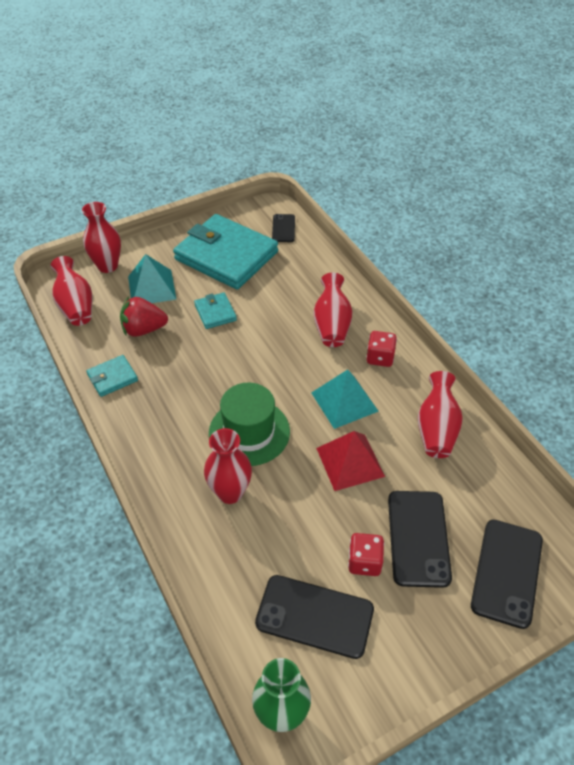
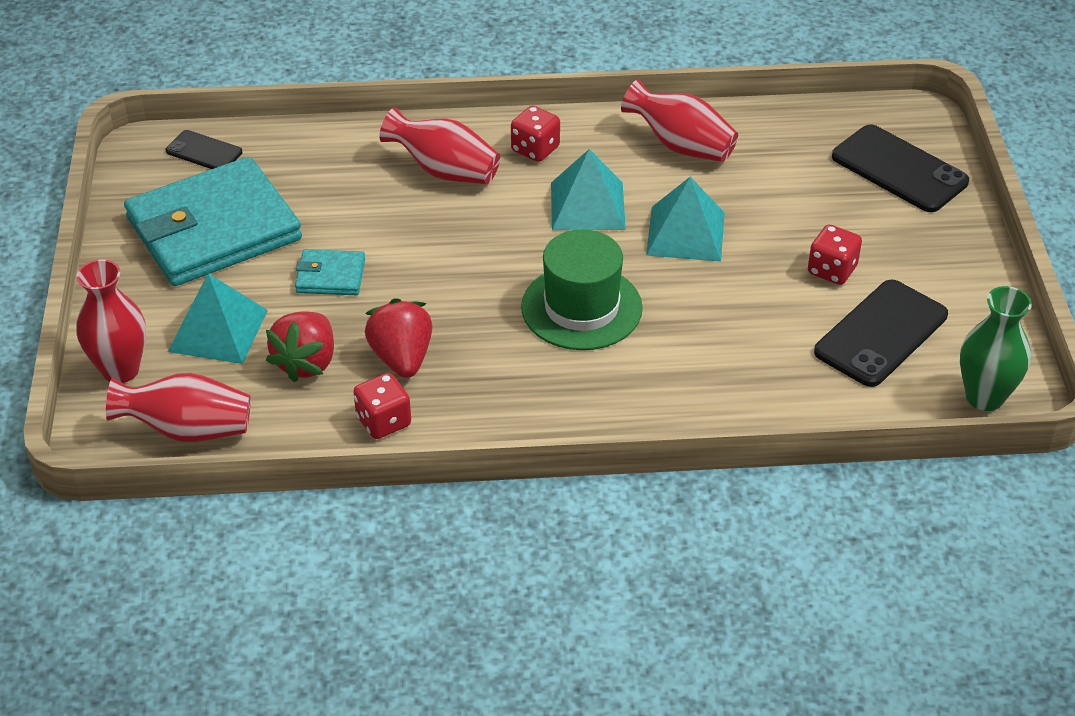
camera: 65 degrees left, 5 degrees down
(112, 377) = (383, 421): turquoise wallet -> red dice
(165, 366) = (402, 358): none -> red strawberry
(230, 492) = (669, 354): red vase -> none
(350, 462) = (685, 233): red pyramid -> turquoise pyramid
(418, 538) = (823, 217): black phone -> none

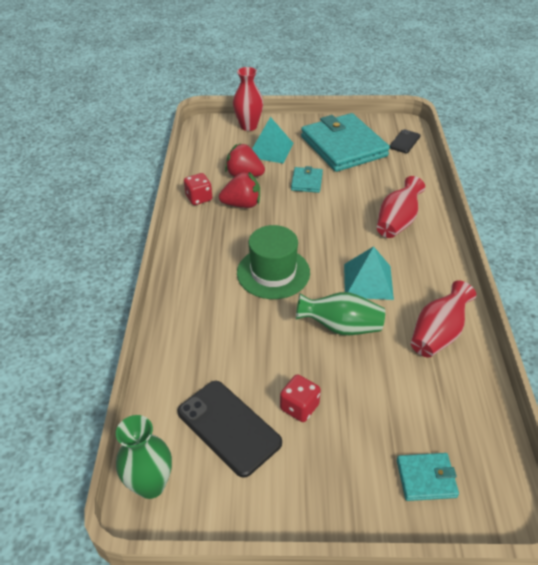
camera: 95 degrees right, 0 degrees up
(188, 430) = (207, 144): red vase -> none
(535, 149) = (423, 260): red dice -> none
(685, 233) = (341, 327): turquoise pyramid -> green vase
(899, 169) = (426, 478): black phone -> turquoise wallet

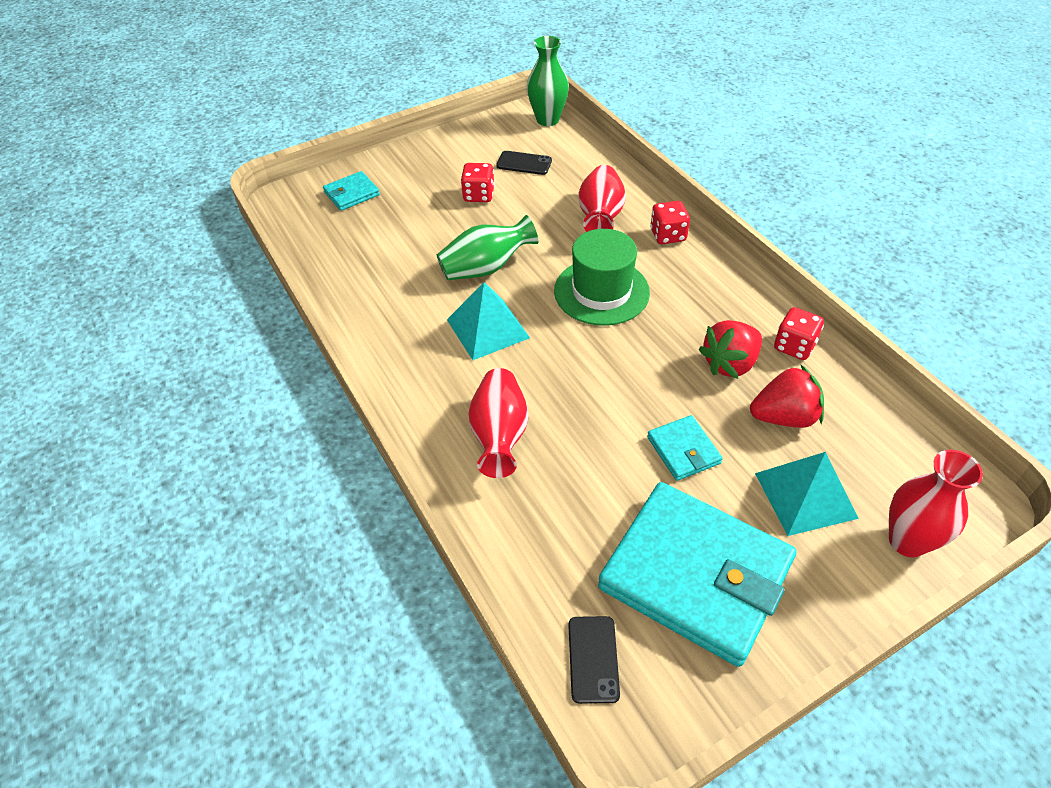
camera: 150 degrees right, 5 degrees up
(187, 291) = (668, 235): none -> red dice
(228, 427) = (524, 163): black phone -> black phone, size x0.56
(437, 334) = (381, 303): red vase -> red vase (600, 216)

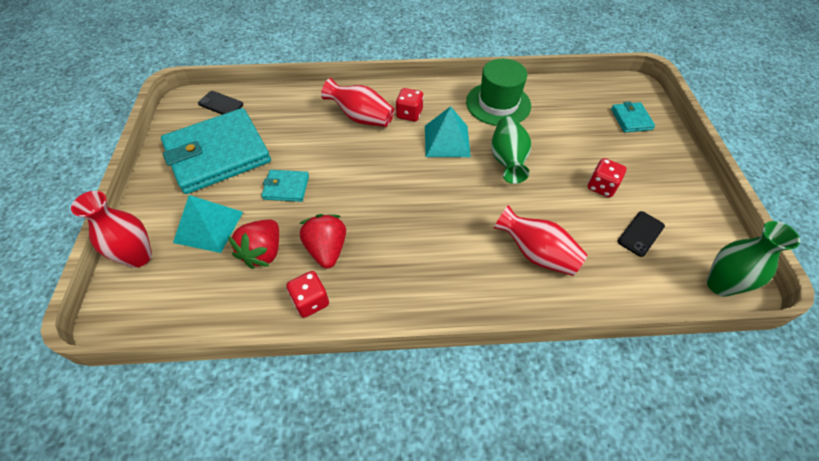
camera: 115 degrees right, 5 degrees up
(601, 291) = (445, 212): green hat -> green hat (498, 104)
(668, 235) = (486, 290): red dice -> red dice (409, 114)

